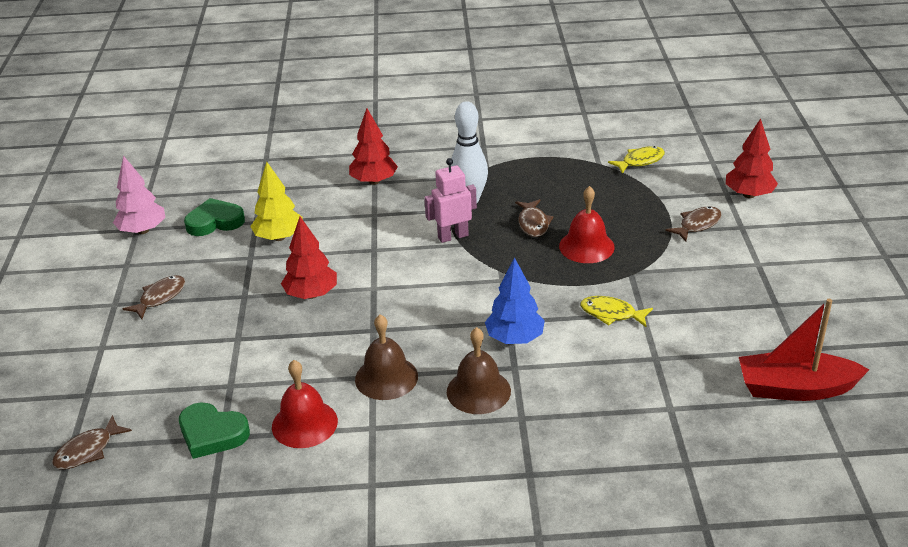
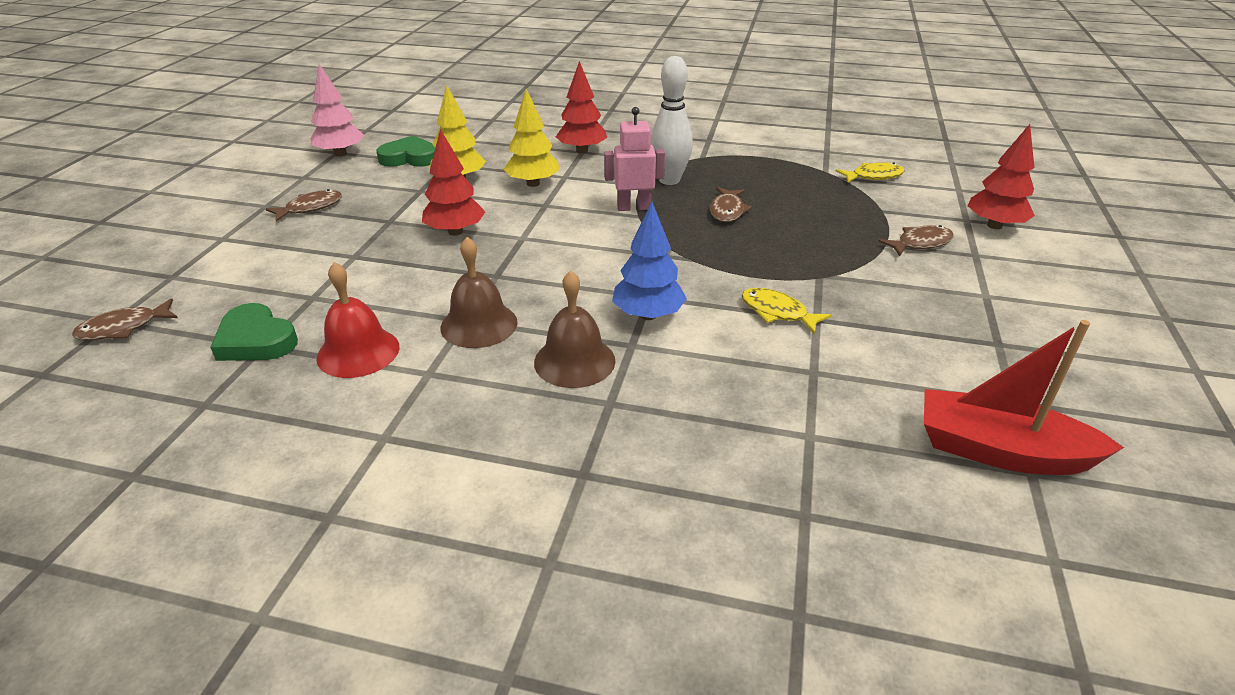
camera: 15 degrees right, 0 degrees up
(350, 228) = (533, 184): none -> yellow tree
(586, 246) = (778, 241): red bell -> none

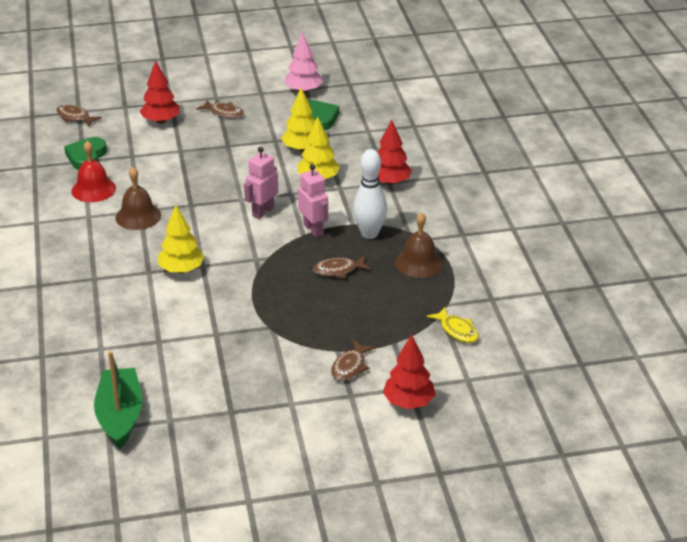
camera: 65 degrees right, 0 degrees up
(455, 231) = (231, 173): red tree -> red tree (161, 121)
(565, 229) = (263, 211): none -> pink robot
(574, 361) = (123, 257): brown bell -> brown bell (419, 263)
(648, 315) = (181, 270): blue tree -> yellow tree
(777, 312) = (213, 317): yellow fish -> none
(920, 243) = (350, 367): brown fish -> brown fish turned 75 degrees clockwise
(999, 451) = (120, 416): red boat -> green boat

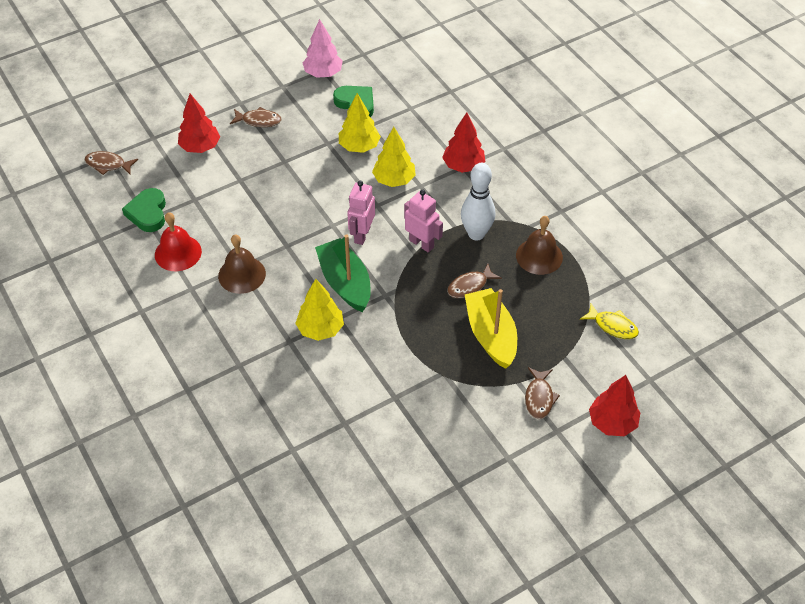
camera: 20 degrees left, 15 degrees up
(120, 416) = (356, 525): green boat -> green boat (345, 283)
(334, 310) = (491, 335): none -> yellow boat

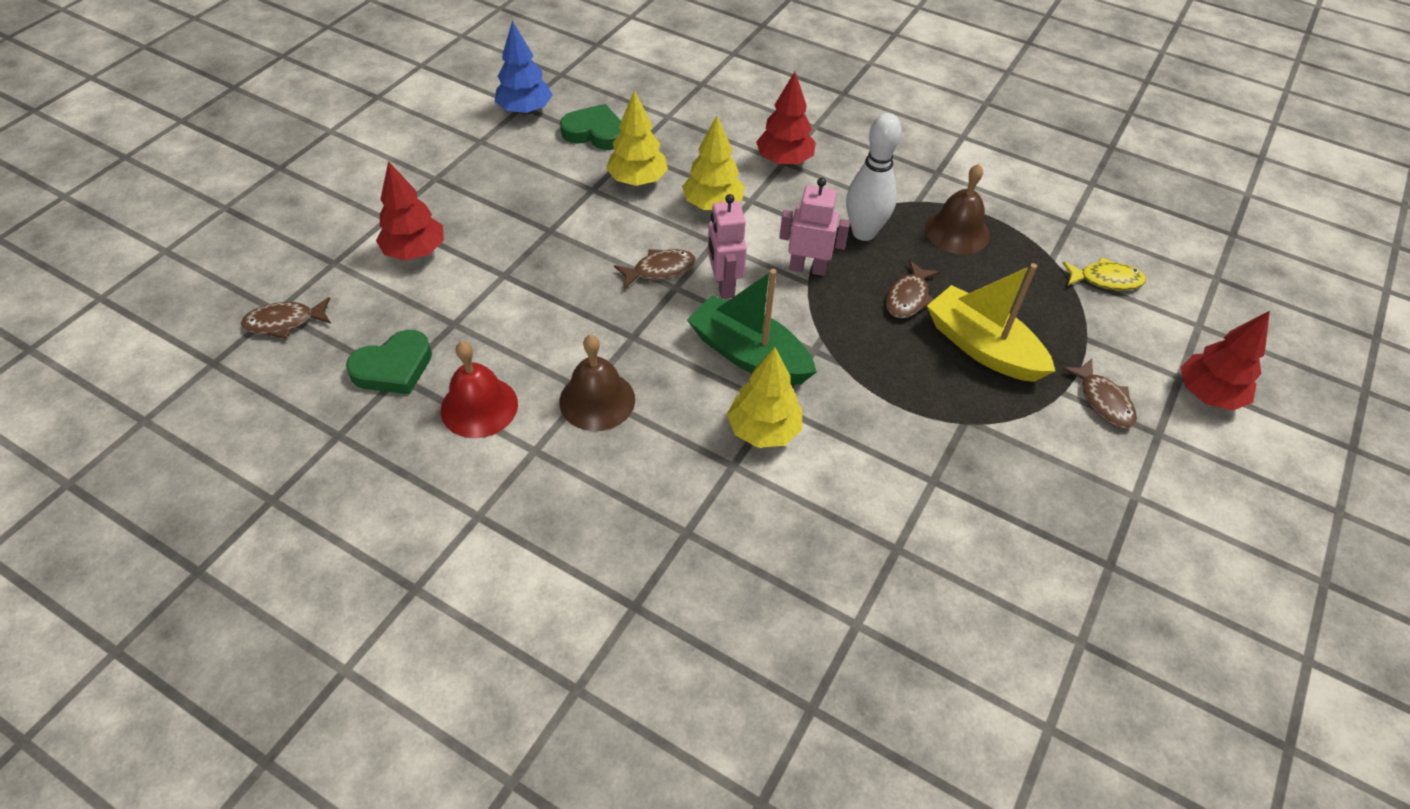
camera: 30 degrees left, 0 degrees up
(148, 213) = (393, 368): green heart -> green heart turned 90 degrees counterclockwise
(259, 121) = (477, 192): brown fish -> brown fish (660, 270)
(323, 73) = (525, 110): pink tree -> blue tree

